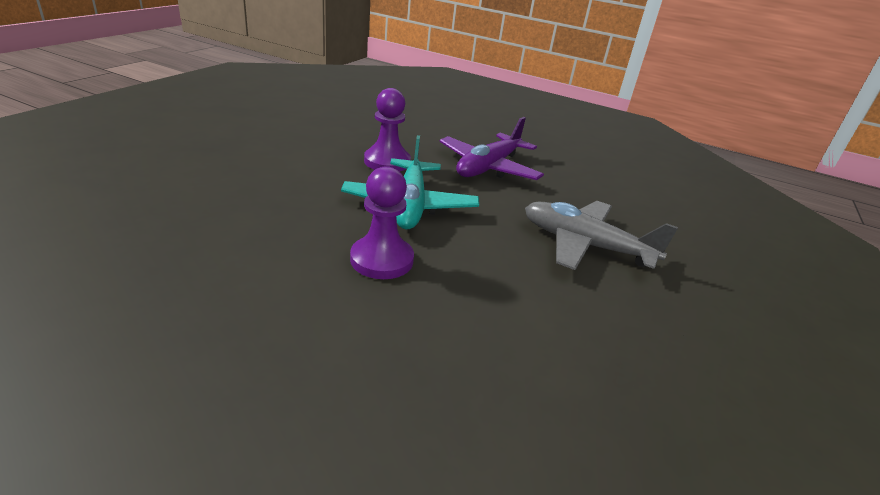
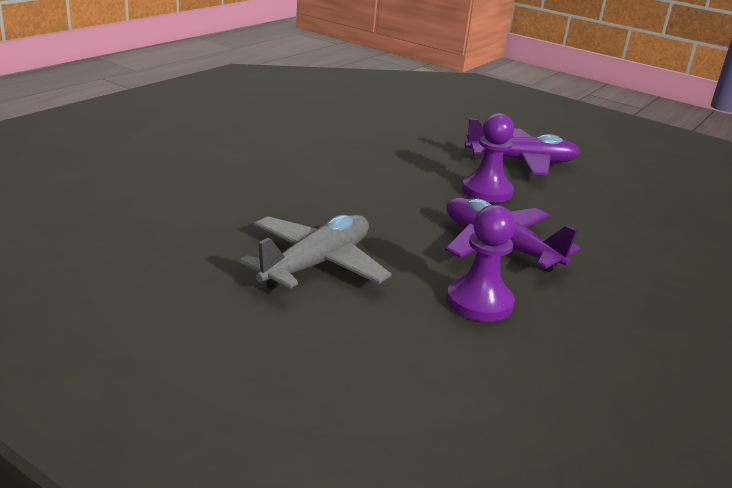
camera: 100 degrees right, 5 degrees down
(308, 139) = (521, 161): none -> purple plane
(382, 260) = (303, 169): purple pawn -> purple pawn (479, 302)
(410, 205) = (392, 190): turquoise plane -> none

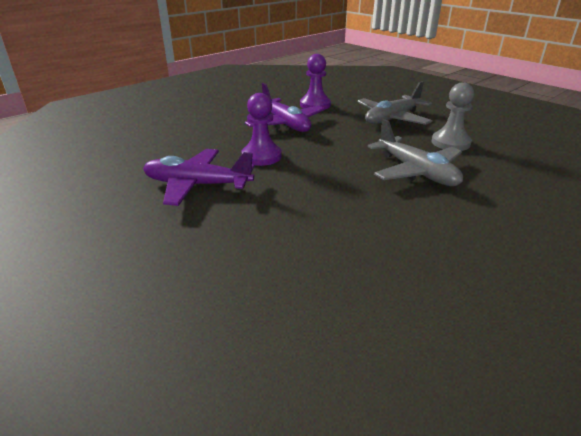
camera: 165 degrees left, 5 degrees up
(232, 214) = (450, 143): none -> grey pawn
(295, 174) = (416, 172): none -> grey plane

